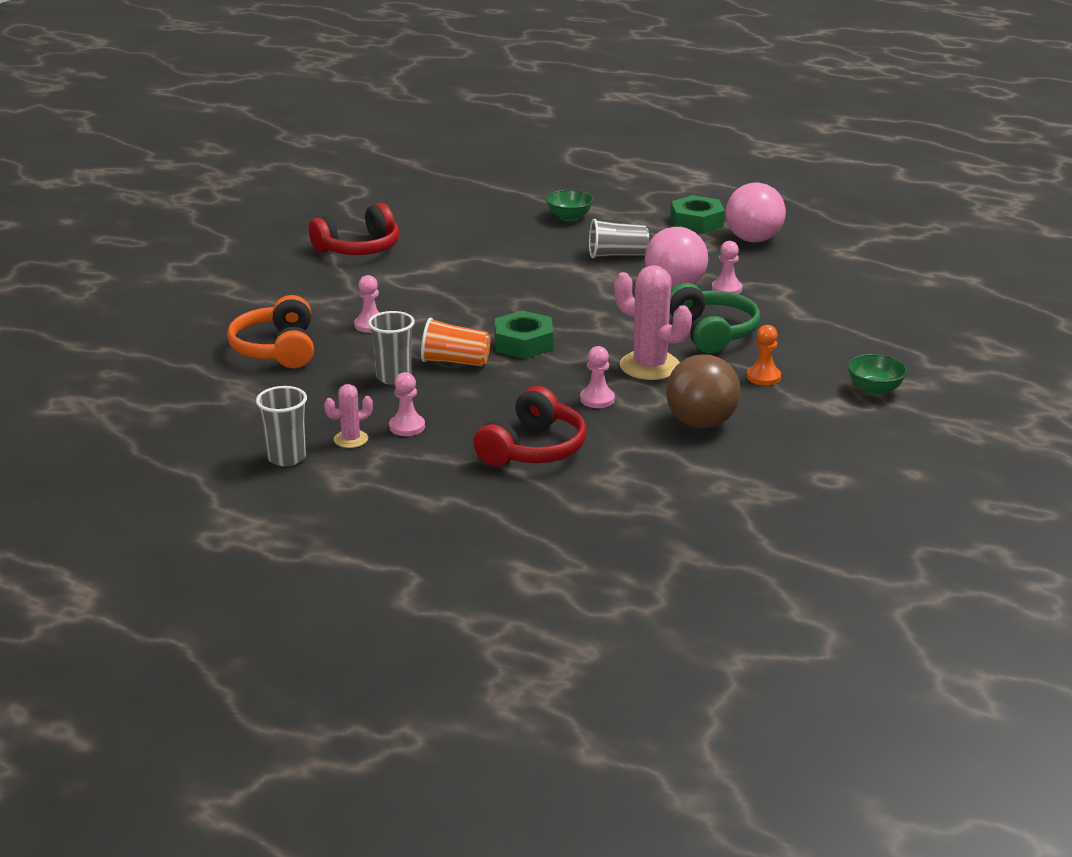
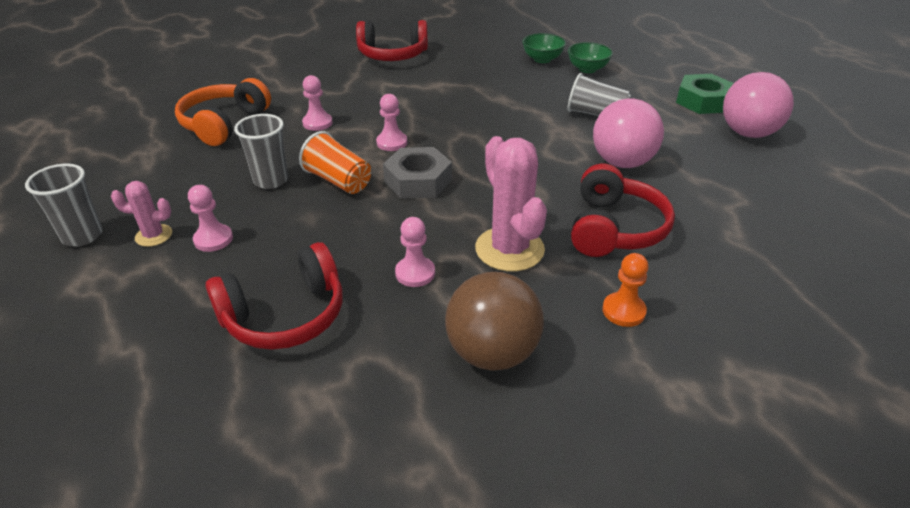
camera: 30 degrees right, 10 degrees up
(523, 343) = (418, 181): green nut -> grey nut
(712, 332) = (614, 228): green headphones -> red headphones
(726, 289) = (674, 180): pink pawn -> pink pawn (392, 143)
(874, 389) = (757, 387): green bowl -> green bowl (542, 59)

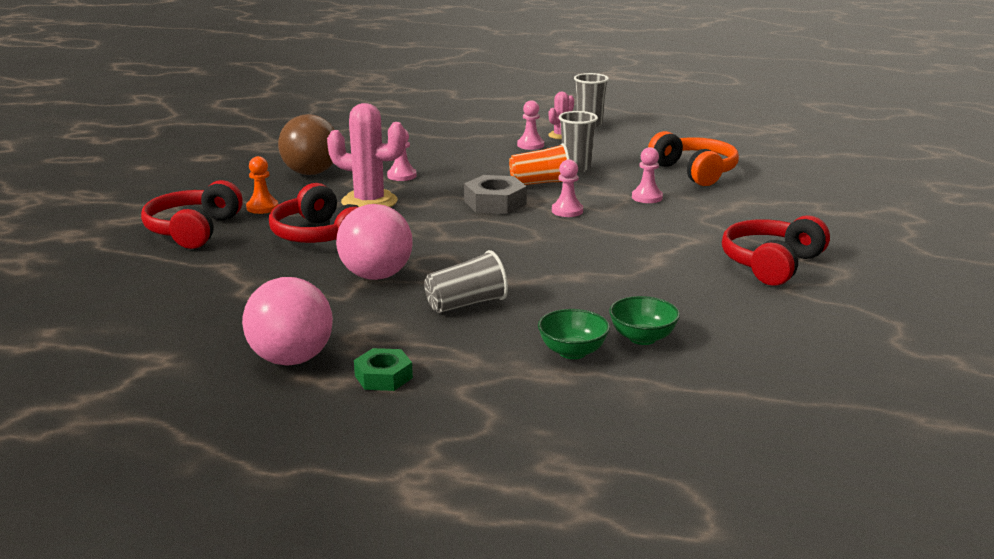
camera: 130 degrees right, 15 degrees down
(285, 315) = (430, 146): red headphones -> red headphones (193, 230)
(703, 101) = (383, 377): green nut -> green nut, size x0.67

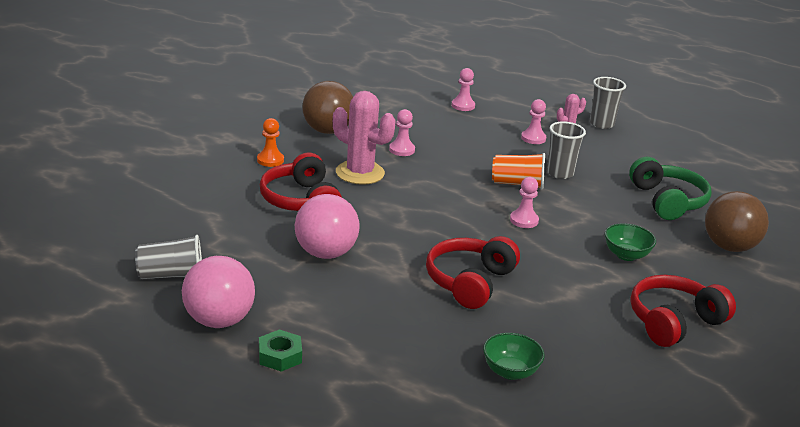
camera: 15 degrees right, 5 degrees up
(193, 230) = (205, 172): red headphones -> red headphones (469, 282)
(466, 304) = (383, 300): grey cup -> grey cup (171, 275)
(495, 203) = (465, 197): grey nut -> none
(572, 352) = (443, 371): green bowl -> green bowl (626, 255)
(647, 197) = (604, 221): pink pawn -> pink pawn (463, 106)
(695, 172) = (667, 201): orange headphones -> green headphones
(778, 196) = (729, 247): none -> brown ball

